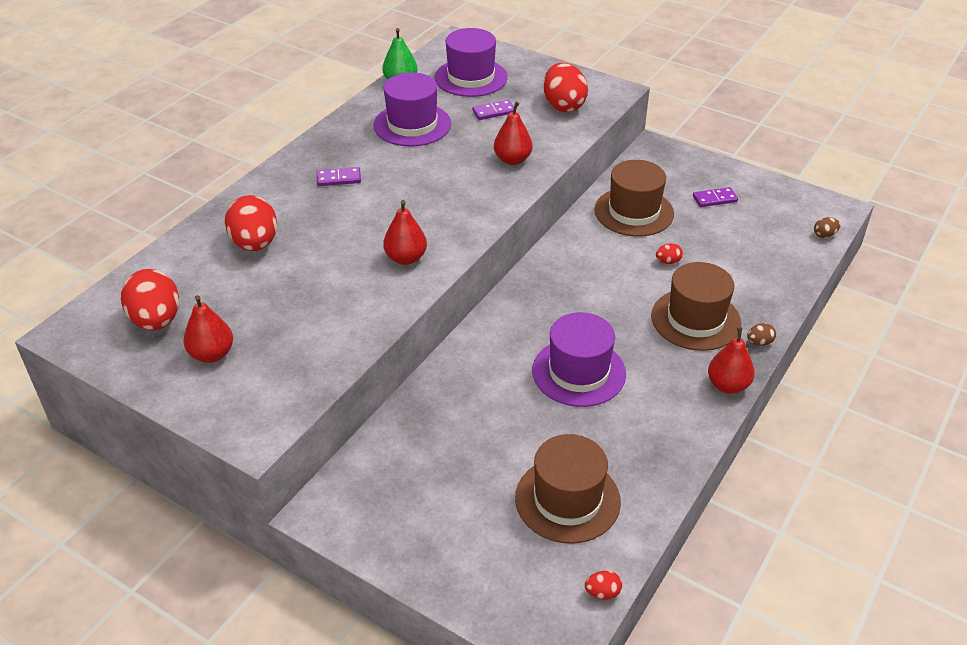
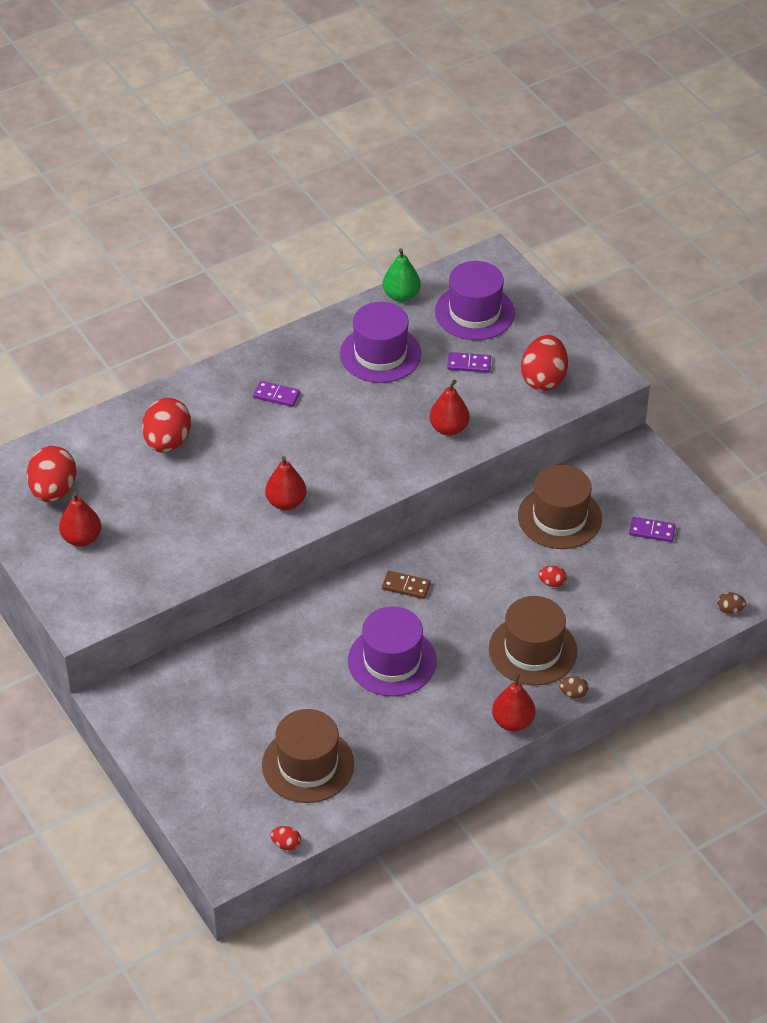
camera: 25 degrees right, 5 degrees up
(545, 305) = (406, 586): none -> brown domino

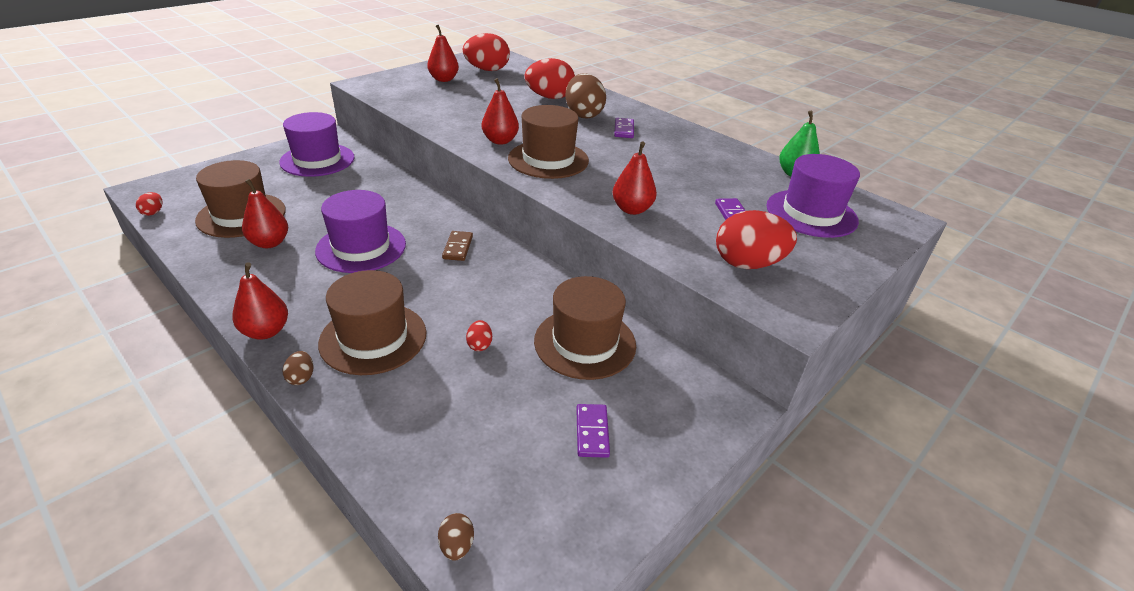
camera: 75 degrees right, 10 degrees down
(227, 421) = (583, 115): none -> brown egg
(338, 470) = (548, 159): none -> brown hat
(370, 734) = (269, 243): none -> red pear
(380, 354) = (708, 169): purple hat -> purple hat (317, 160)

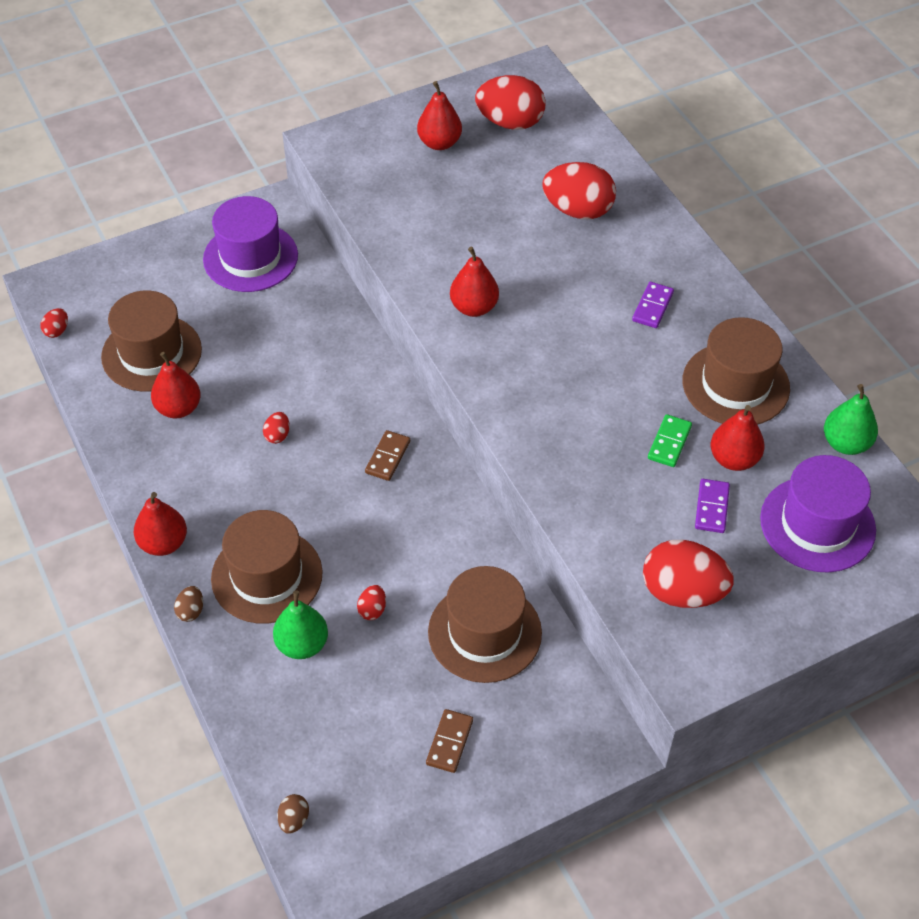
camera: 20 degrees right, 15 degrees up
(361, 247) = (277, 435): purple hat -> red egg
(421, 383) = (302, 644): none -> green pear
(548, 159) = (522, 358): brown hat -> brown hat (735, 384)
(583, 115) = (610, 261): brown egg -> none
(592, 432) = (450, 742): purple domino -> brown domino
(632, 209) = (589, 474): red pear -> red pear (733, 459)
(679, 187) = (669, 442): none -> green domino

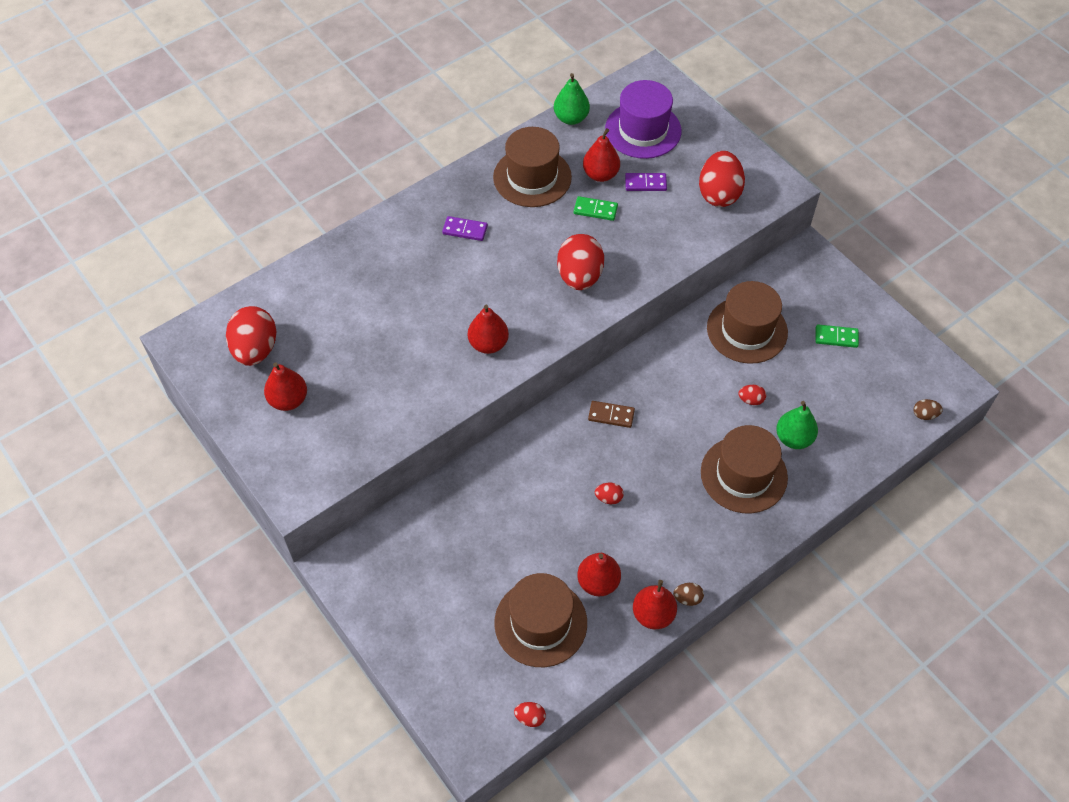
camera: 100 degrees left, 5 degrees up
(163, 543) = (736, 556): red pear -> red pear (653, 614)
(191, 611) = (790, 519): brown egg -> brown egg (687, 598)
(250, 257) = (407, 568): purple hat -> none
(450, 742) = (836, 337): brown domino -> green domino
(578, 210) = (364, 288): red egg -> red egg (579, 277)

